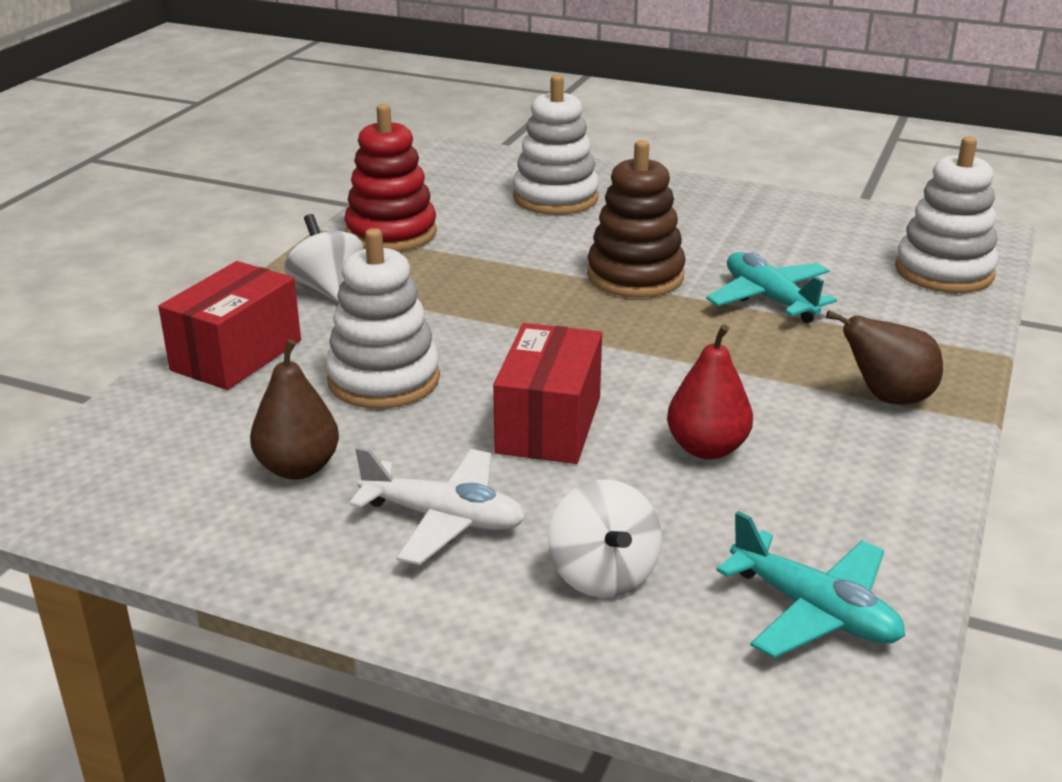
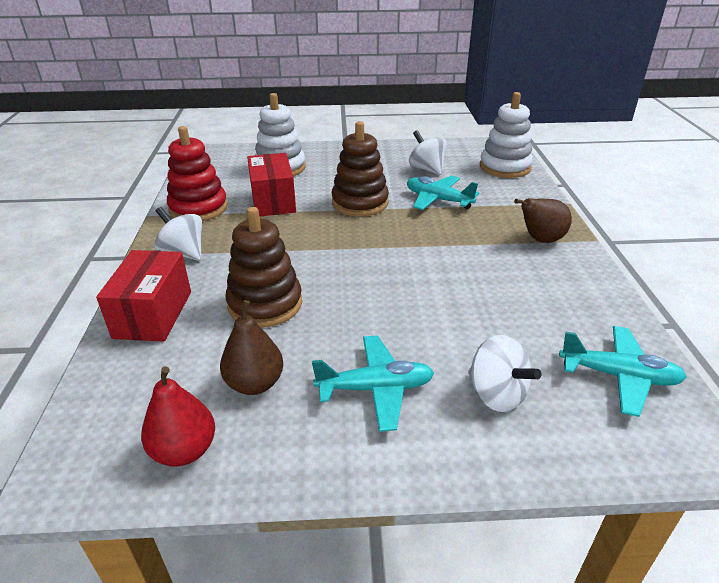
camera: 25 degrees left, 5 degrees up
(384, 380) = (265, 304): white stacking toy -> brown stacking toy
(444, 519) = (376, 389): white plane -> turquoise plane
(549, 425) = (386, 305): red box -> red box (273, 201)
(707, 448) = (481, 294): red pear -> red pear (184, 450)
(796, 247) = (426, 169): none -> white spinning top

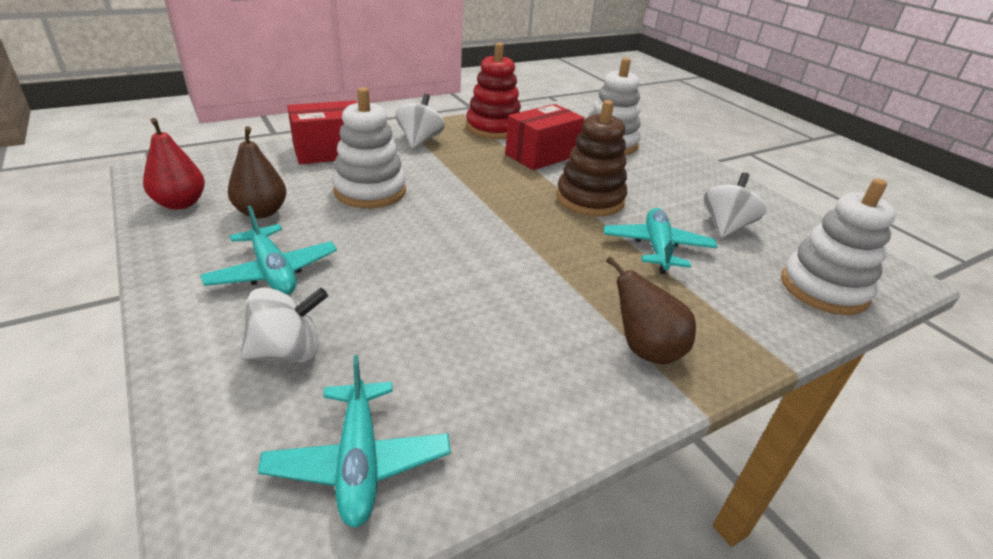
camera: 60 degrees right, 0 degrees up
(265, 304) = (370, 191): brown stacking toy -> white stacking toy
(496, 394) = (288, 351): white spinning top -> white spinning top turned 135 degrees counterclockwise

